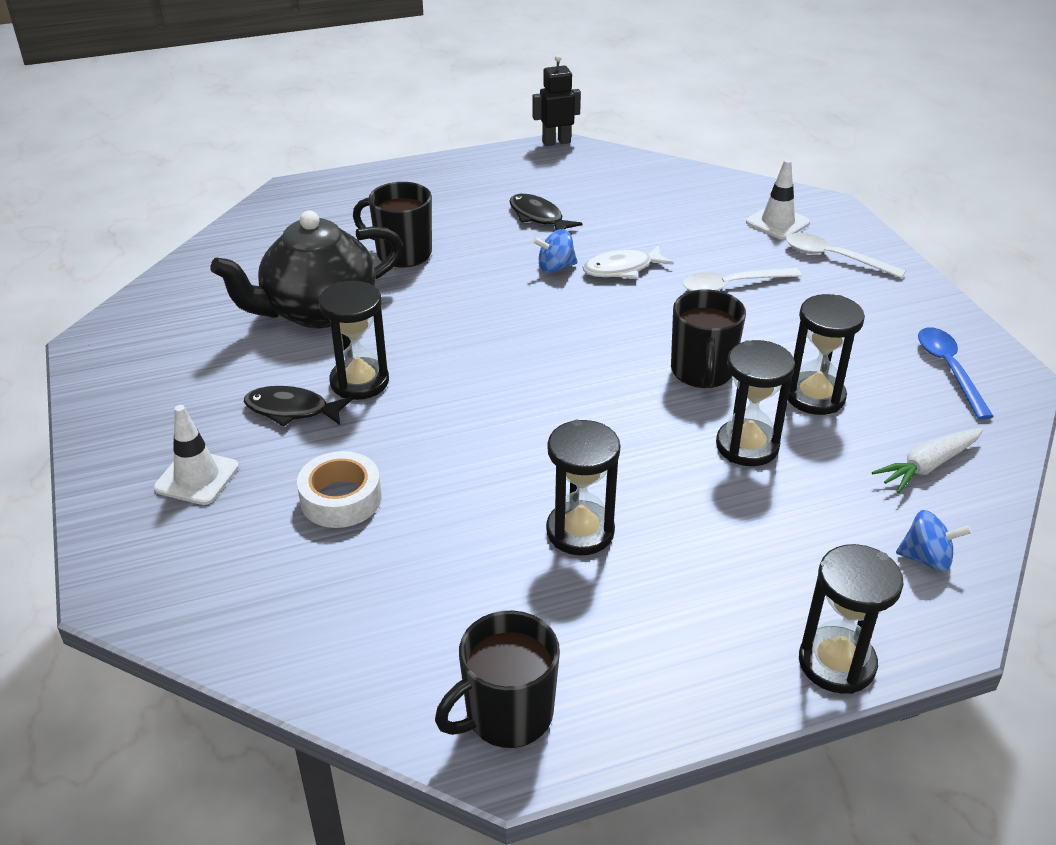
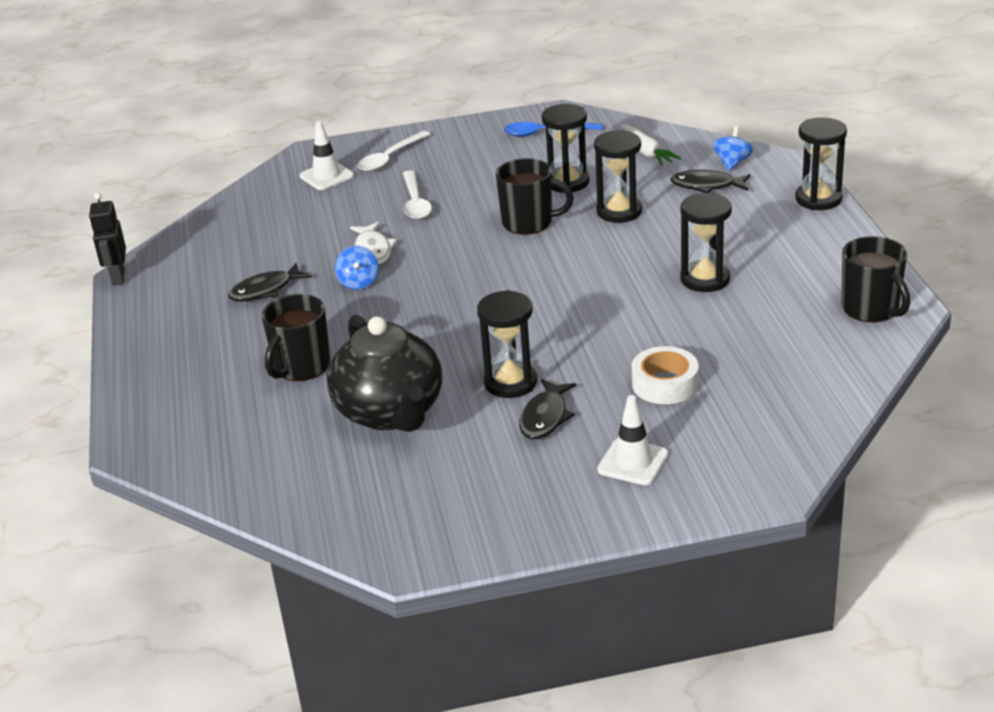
camera: 80 degrees left, 5 degrees down
(844, 530) = (706, 186): none -> black fish

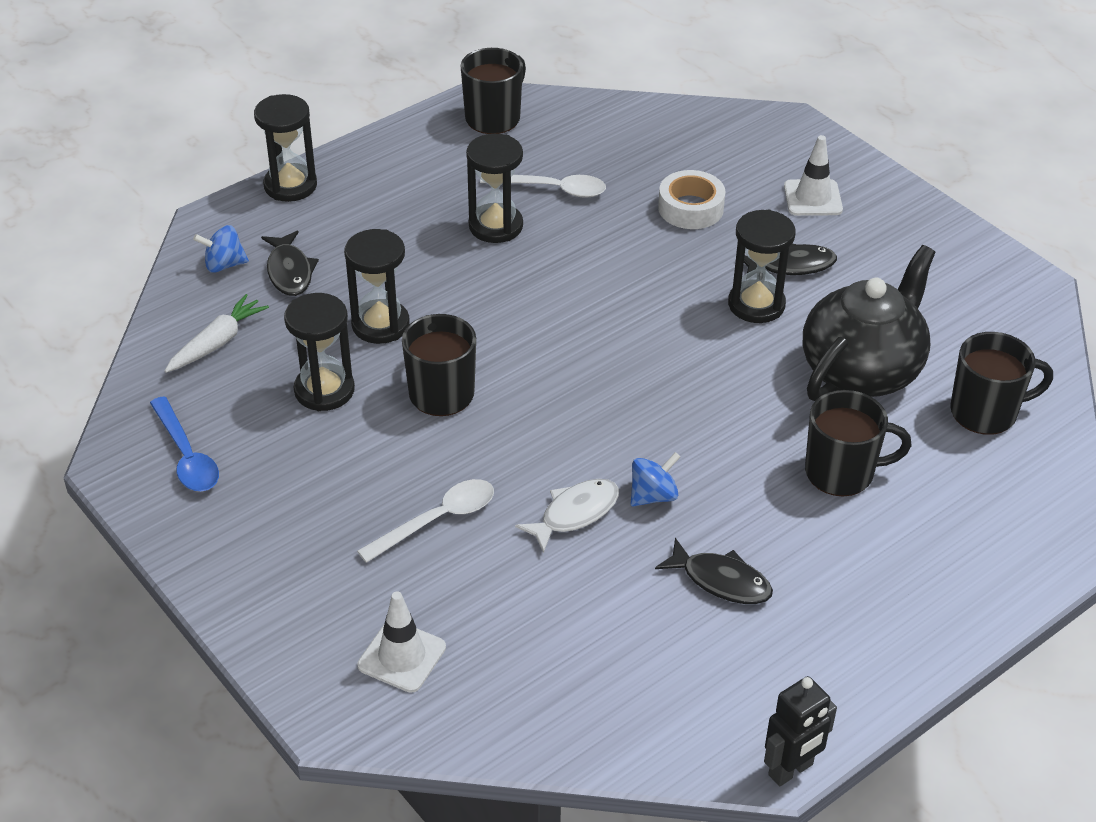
camera: 120 degrees left, 10 degrees up
(288, 462) = (986, 412): none -> black mug
(390, 158) = (318, 602): white spoon -> white spoon (552, 189)

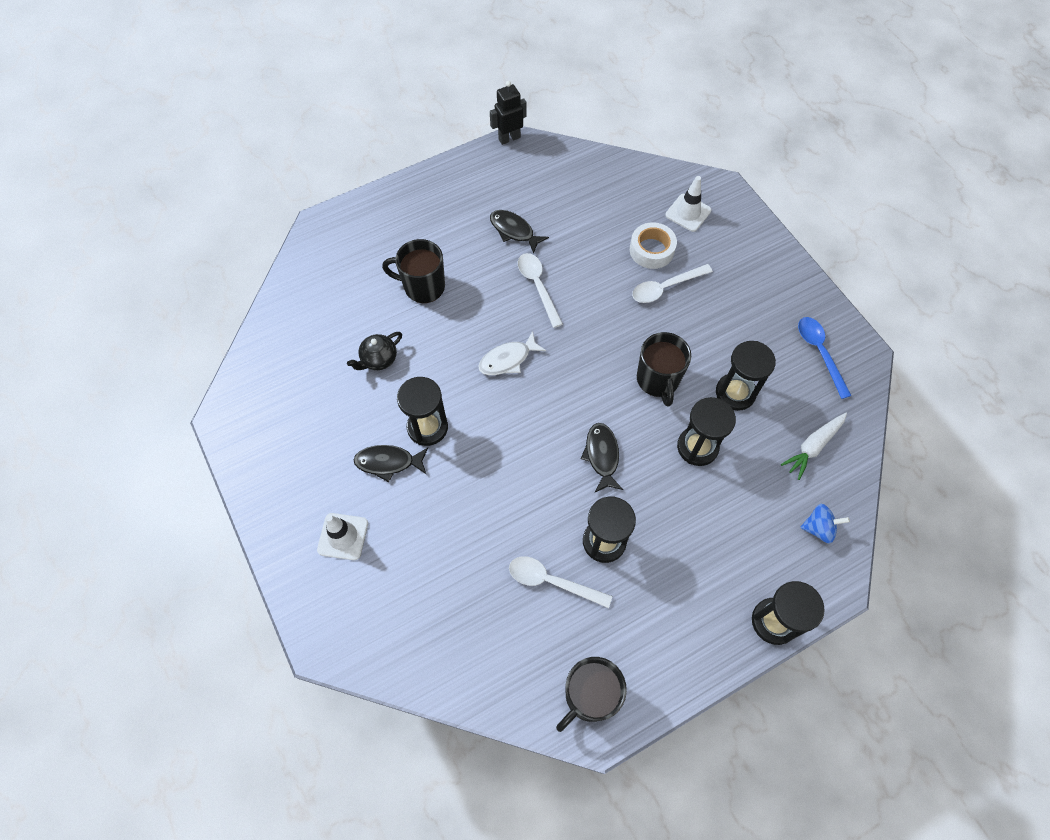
camera: 170 degrees left, 20 degrees up
(290, 271) = (766, 512): black fish -> black fish (602, 456)
(575, 513) = (585, 281): white fish -> white fish (508, 359)
(653, 496) = (538, 286): blue spinning top -> white spoon
(690, 208) = (444, 539): white tape -> white tape (651, 250)
(862, 370) = (378, 359): black teapot -> black teapot, size x0.45
(986, 412) = (316, 316): black mug -> none

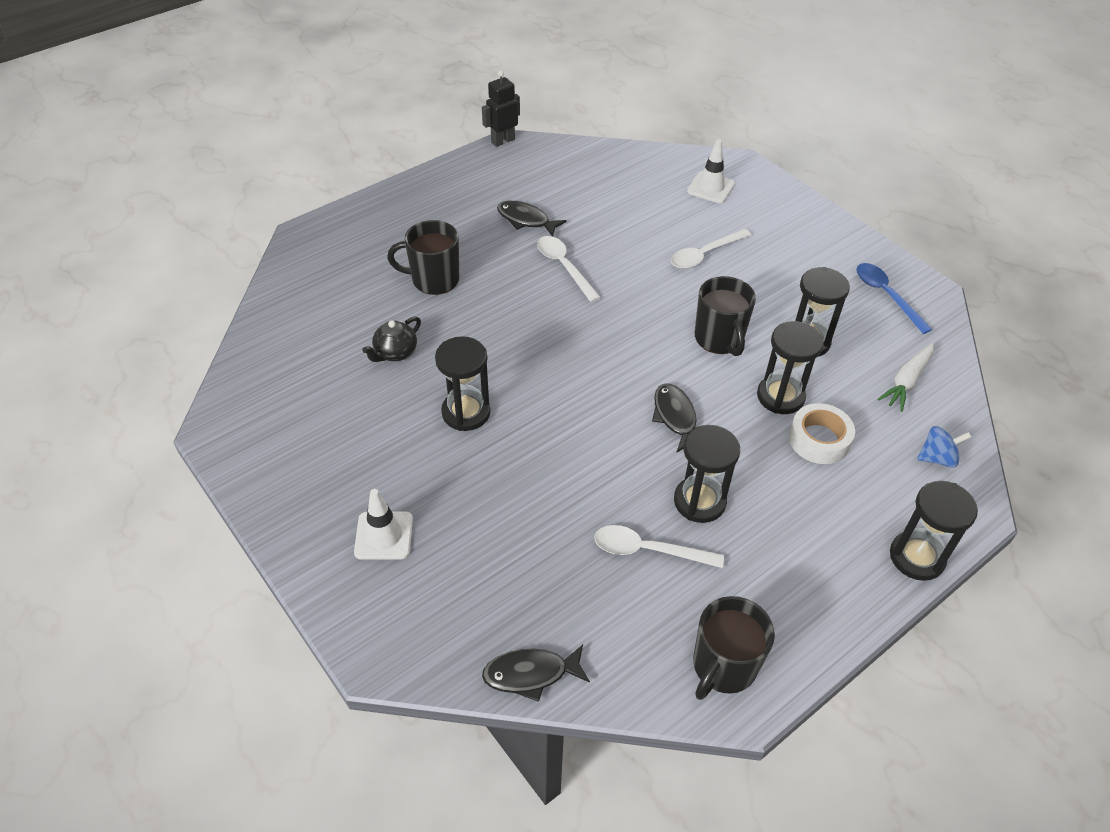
camera: 10 degrees left, 15 degrees down
(388, 462) = (426, 453): black fish -> black fish (531, 674)
(508, 359) = (546, 337): white fish -> none
(651, 250) = (681, 223): white tape -> white tape (819, 440)

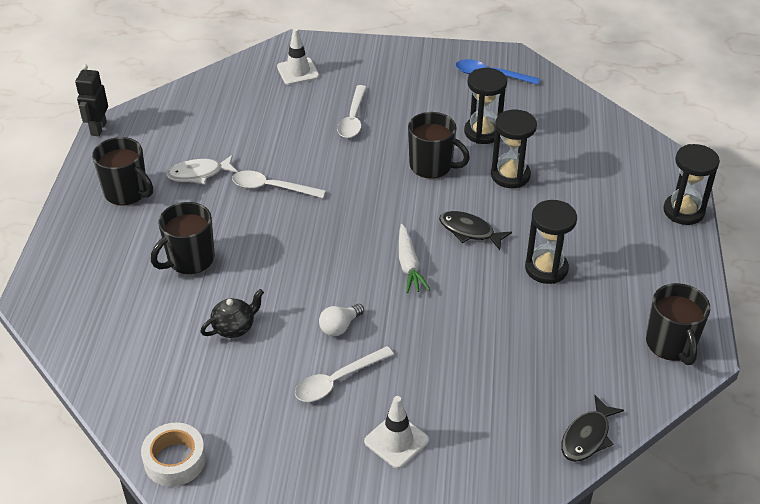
camera: 45 degrees left, 5 degrees down
(395, 353) = (234, 327): black teapot -> black teapot turned 120 degrees counterclockwise
(459, 200) = (127, 192): none -> black mug
(466, 412) = (340, 327): black hourglass -> white light bulb
(526, 220) = (199, 174): black fish -> white fish
(648, 550) = (556, 317): white spoon -> white spoon (337, 380)
(819, 440) = (561, 185): white tape -> white tape (175, 460)
(906, 382) = (563, 119): white carrot -> white carrot (409, 265)
(937, 458) = (629, 151): blue spinning top -> none

